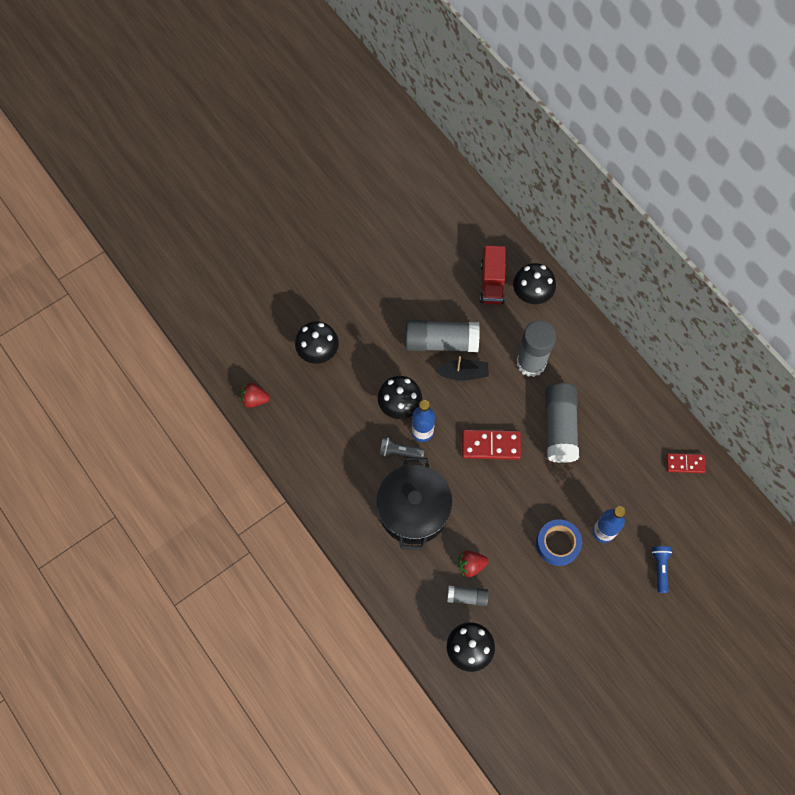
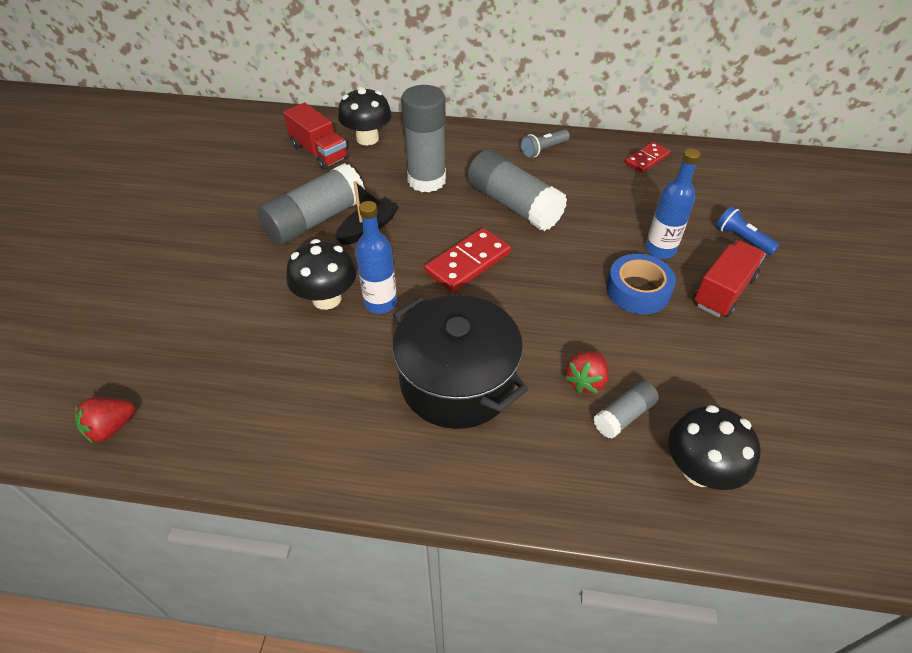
camera: 45 degrees left, 20 degrees down
(318, 351) = (167, 318): black mushroom -> none
(399, 451) = (374, 339): grey flashlight -> grey flashlight (543, 150)
(602, 586) = (723, 291): none -> red truck

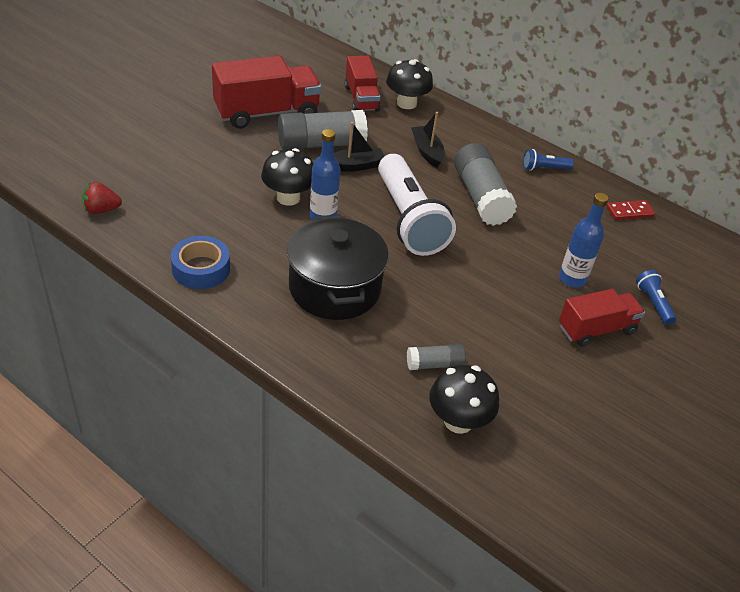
camera: 25 degrees right, 5 degrees down
(230, 210) = (267, 113): none -> red truck
(426, 180) = (427, 151): grey glue stick -> black boat
(468, 262) = (408, 220): red domino -> white flashlight
(543, 150) = (544, 168): grey flashlight -> blue flashlight
(585, 381) = (427, 331): red strawberry -> none
(638, 290) = (524, 297): blue tape -> blue tape (201, 269)

